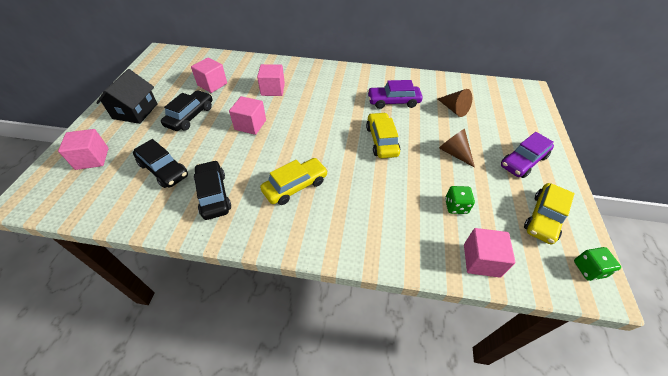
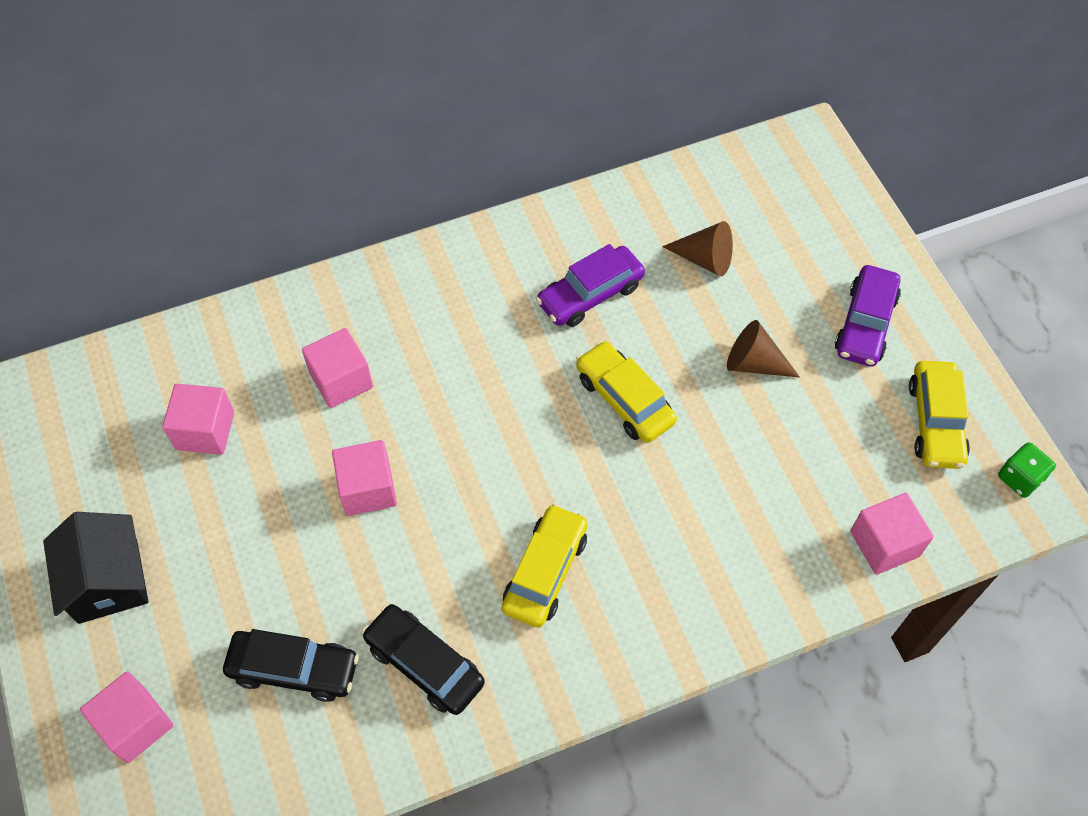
camera: 30 degrees left, 10 degrees up
(190, 116) = (233, 532): black car -> none
(456, 206) = (808, 470): green dice -> none

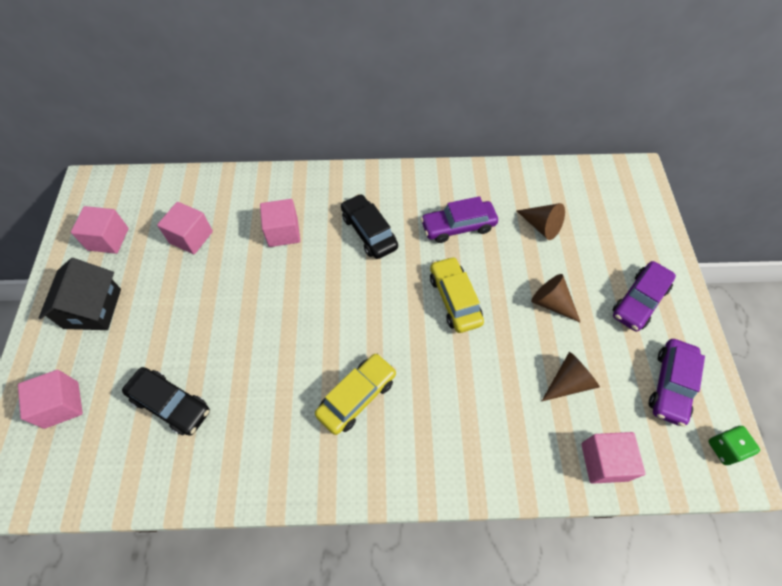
camera: 20 degrees right, 0 degrees up
(368, 489) = (269, 303): pink cube -> pink cube (108, 239)
(424, 664) = (252, 431): black car -> black car (369, 232)
(810, 460) = (568, 382): none -> brown cone
(935, 422) = (670, 385): yellow car -> purple car

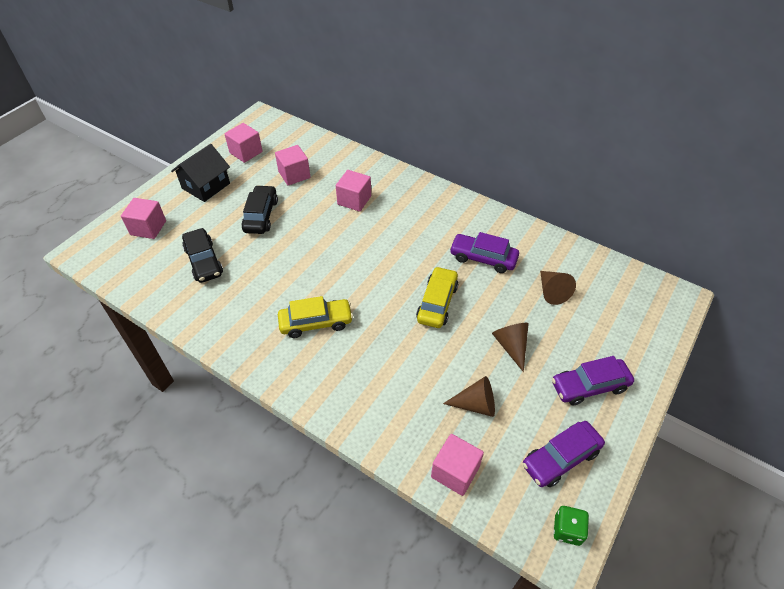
camera: 35 degrees right, 10 degrees down
(369, 232) = (413, 229): black car -> black car (261, 215)

